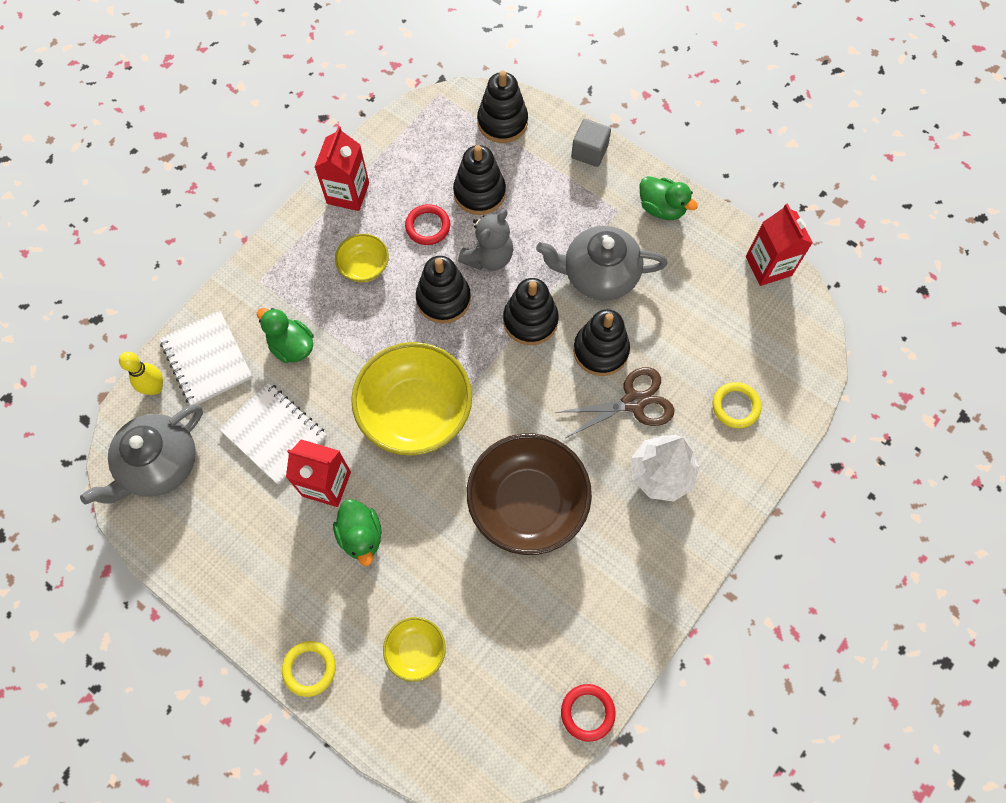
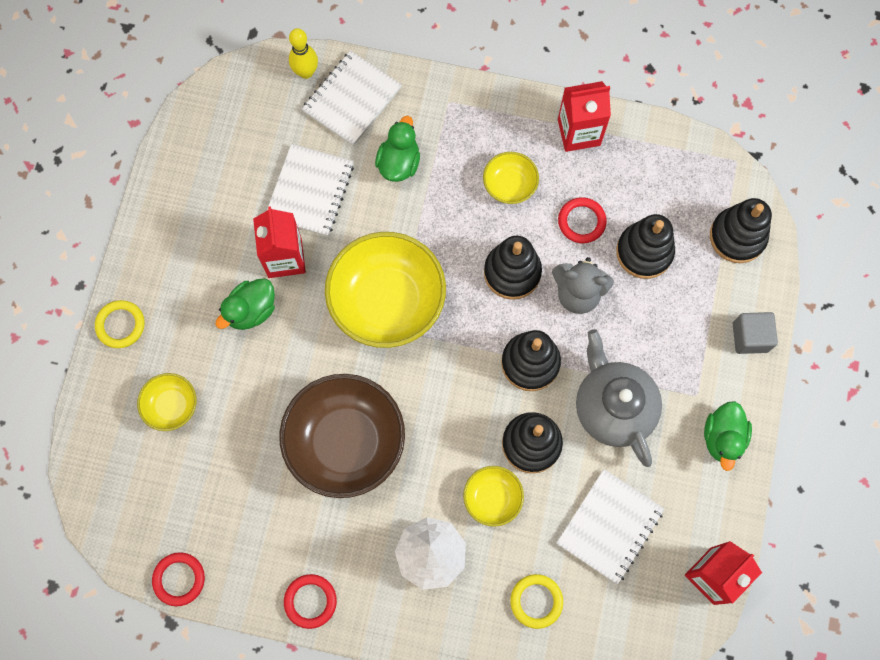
camera: 65 degrees right, 5 degrees up
(159, 465) = (240, 113): grey teapot -> none
(633, 402) = (492, 498): brown scissors -> yellow bowl
(659, 597) = (310, 601): none -> red ring
(697, 322) = (609, 526): none -> white notebook

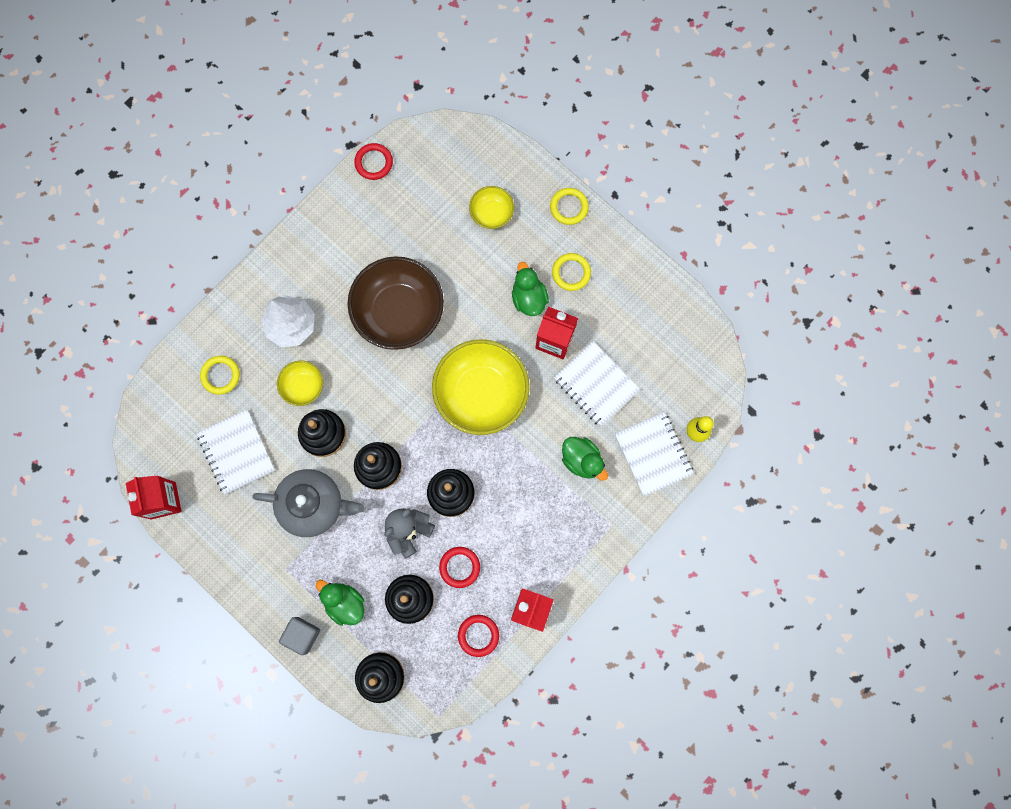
camera: 120 degrees right, 5 degrees up
(198, 282) = (571, 273): none -> yellow ring
(310, 601) = (310, 235): red ring -> red ring (478, 635)
(509, 185) = (518, 531): yellow bowl -> none
(722, 438) = (246, 567): green duck -> green duck (344, 603)

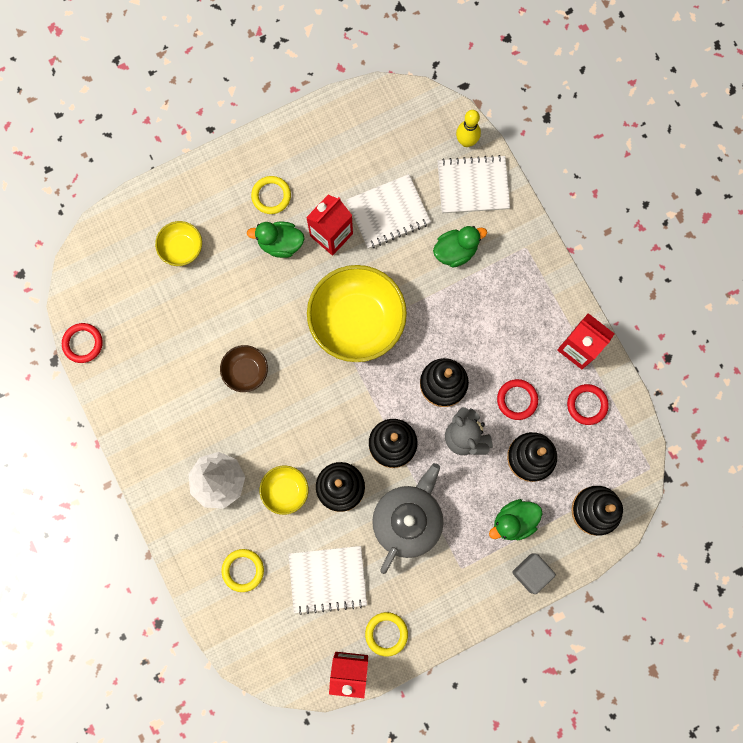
camera: 70 degrees left, 0 degrees up
(398, 311) = (246, 371): brown bowl -> brown bowl, size x0.49
(569, 207) = (205, 175): yellow ring -> yellow ring (386, 633)

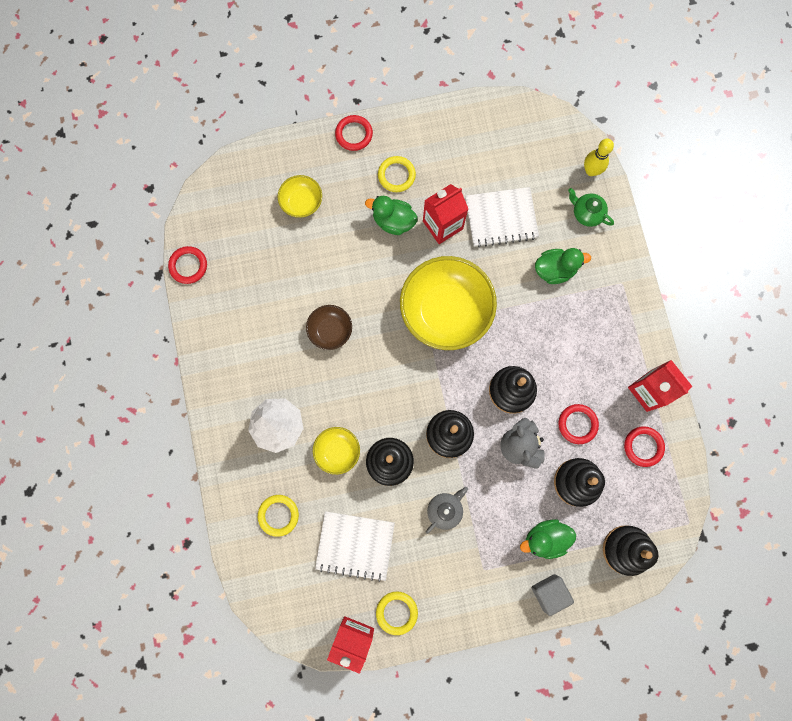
camera: 15 degrees right, 0 degrees up
(216, 165) = (354, 134): none -> red ring
(408, 520) = (445, 510): grey teapot -> grey teapot, size x0.52
(473, 185) = (587, 213): white notebook -> green teapot

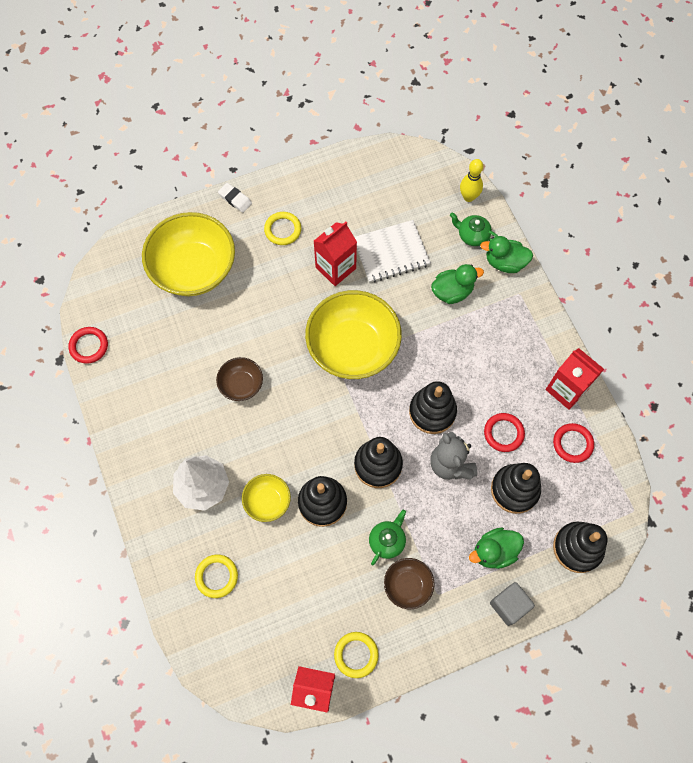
camera: 10 degrees left, 10 degrees down
(301, 202) = (194, 269): yellow bowl -> yellow bowl, size x2.06
(354, 134) = (235, 199): red ring -> white eraser
(355, 545) = (301, 593): white notebook -> none
(393, 221) = (287, 272): green duck -> green duck (504, 262)
(445, 510) = (387, 540): grey teapot -> green teapot
(457, 556) = (407, 585): none -> brown bowl

